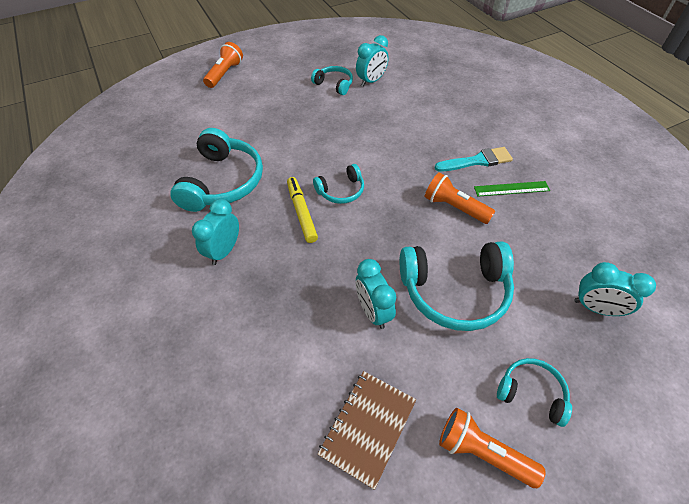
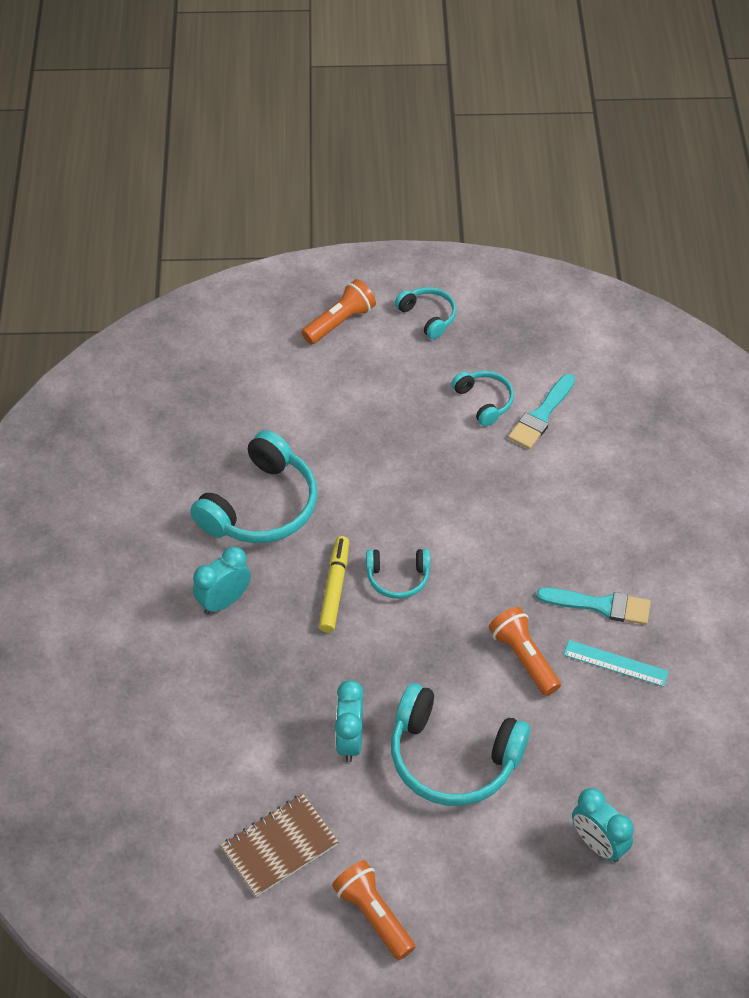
camera: 25 degrees right, 0 degrees up
(371, 81) = (541, 415): turquoise clock -> turquoise brush
(511, 189) = (615, 663): green ruler -> turquoise ruler
(531, 393) = (459, 890): turquoise headphones -> turquoise headphones (428, 316)

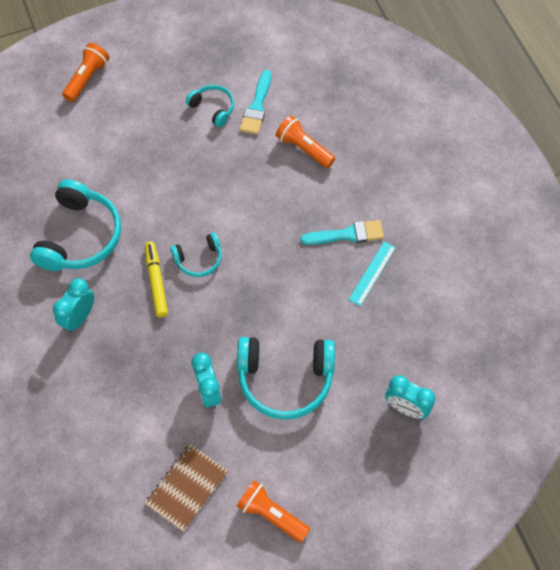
camera: 20 degrees left, 10 degrees up
(428, 316) = (150, 55): turquoise headphones -> none
(524, 658) = (308, 290): orange flashlight -> orange flashlight (304, 148)
(615, 663) = (372, 273): turquoise ruler -> turquoise ruler turned 60 degrees counterclockwise

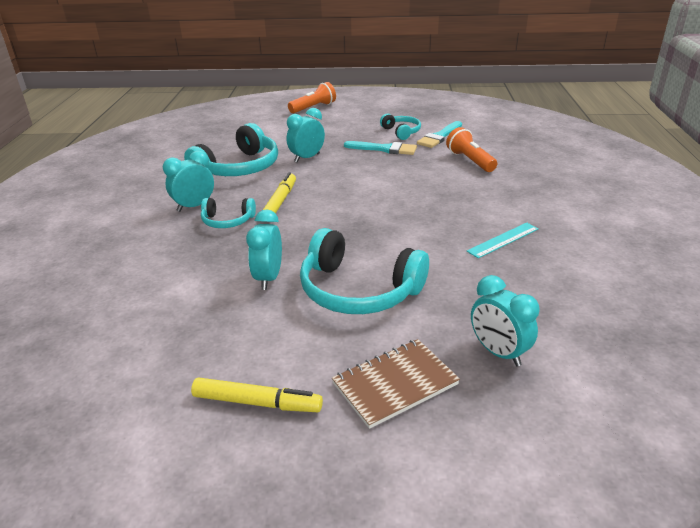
camera: 25 degrees right, 30 degrees down
(139, 194) = (307, 158): none -> turquoise clock
(187, 488) = (180, 345): brown notebook -> brown notebook (395, 384)
(199, 259) = (329, 197): turquoise headphones -> turquoise headphones (227, 221)
(271, 514) = (257, 402): orange flashlight -> yellow marker
(347, 234) = (487, 211): turquoise brush -> turquoise brush (384, 149)

